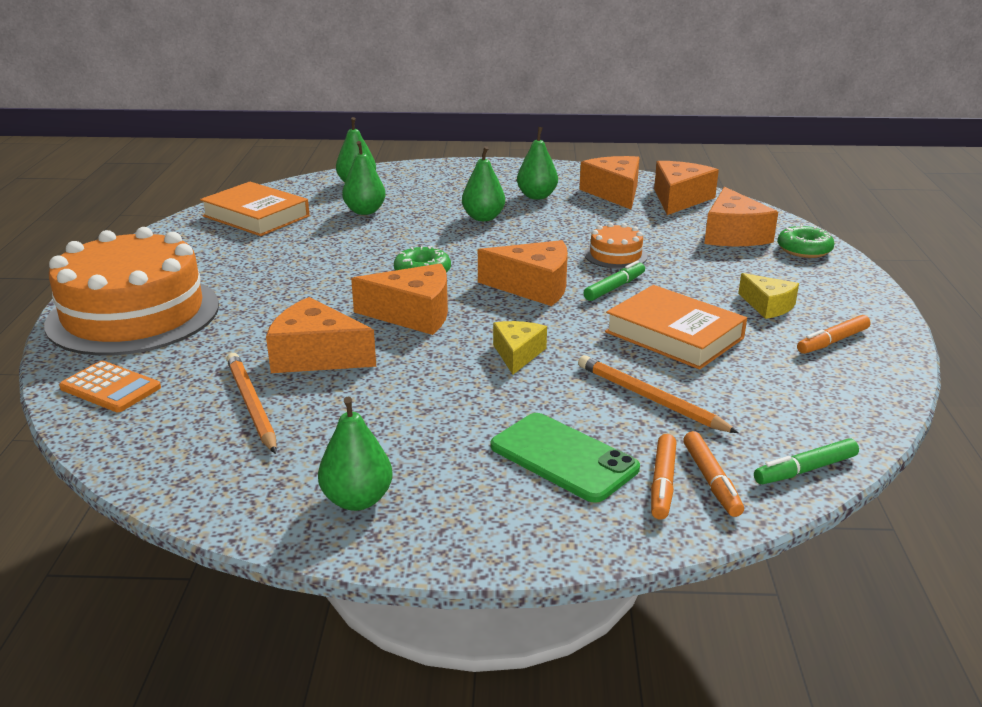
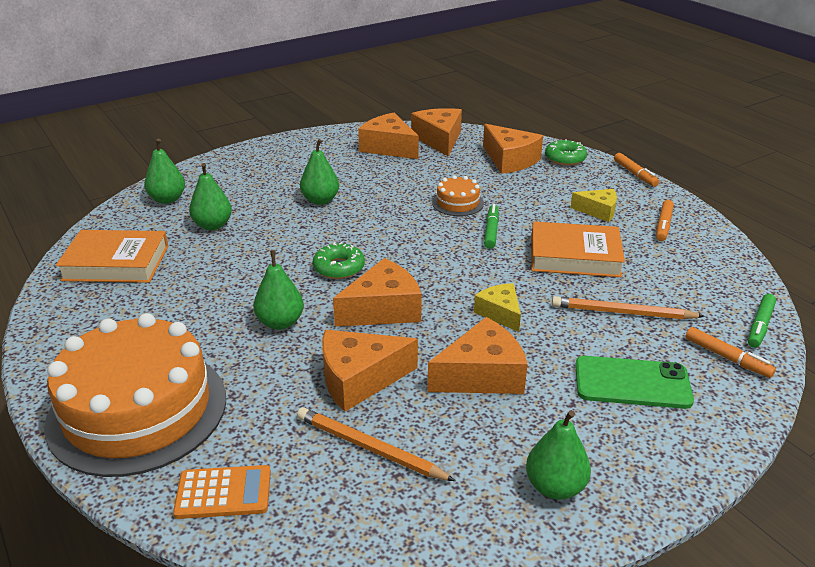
camera: 35 degrees left, 5 degrees up
(533, 287) = (437, 251): orange cheese -> orange cheese (482, 375)
(537, 196) = (335, 167): green pear -> green pear (280, 322)
(662, 483) = (706, 373): orange marker -> orange marker (635, 174)

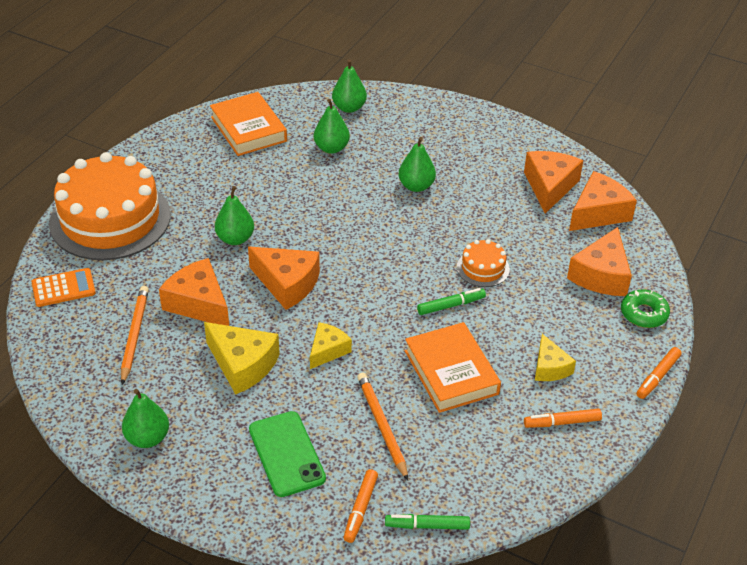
camera: 60 degrees right, 10 degrees up
(223, 493) = (63, 288): orange calculator -> orange calculator turned 75 degrees counterclockwise
(339, 268) = (324, 238): green donut -> none
(482, 375) = (242, 365): orange cheese -> yellow cheese

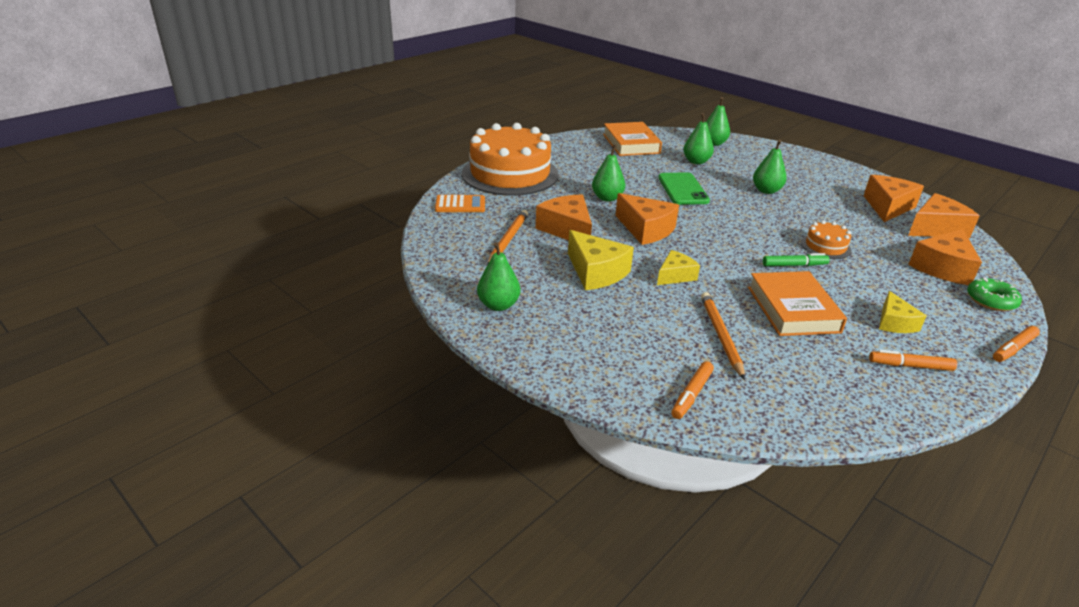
camera: 15 degrees right, 10 degrees down
(286, 454) = (624, 339): green phone -> green phone (683, 189)
(427, 526) = (761, 422): green marker -> none

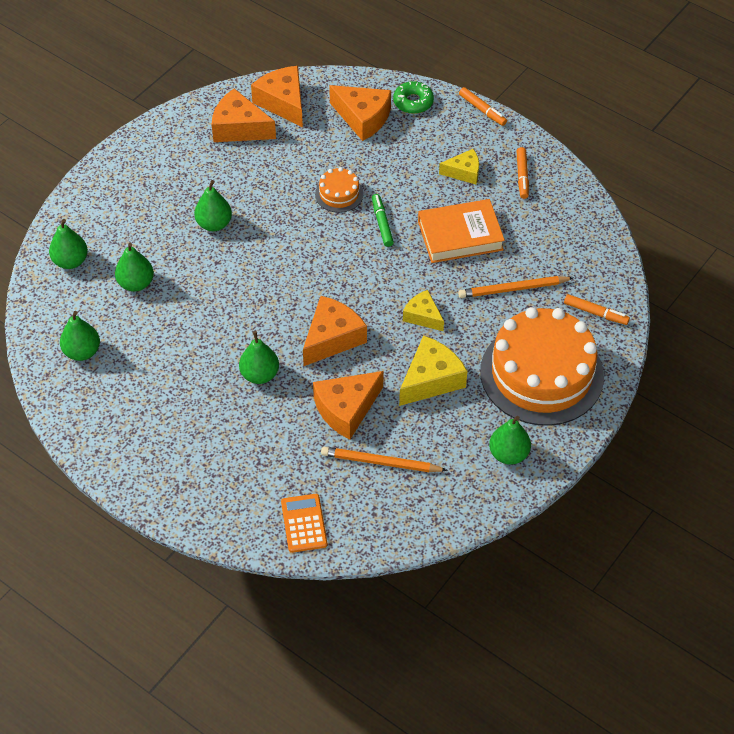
camera: 95 degrees left, 20 degrees up
(510, 174) = (204, 482): orange cake -> orange cake (541, 374)
(631, 144) = (82, 352): orange book -> green pear
(683, 189) = (223, 301): green phone -> none

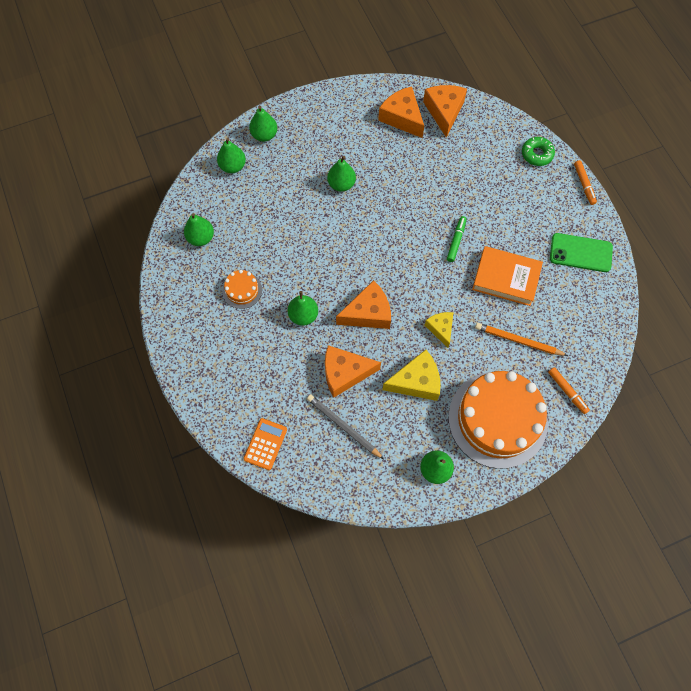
camera: 30 degrees right, 15 degrees up
(136, 283) = (264, 204): green pear -> green pear (264, 135)
(339, 194) = (440, 202): orange cake -> orange cake (242, 290)
(363, 118) = (493, 150): orange cheese -> none
(381, 462) = (343, 426): orange pencil -> grey pencil
(464, 172) = (539, 228): yellow cheese -> none
(522, 176) = (580, 253): orange marker -> green phone

